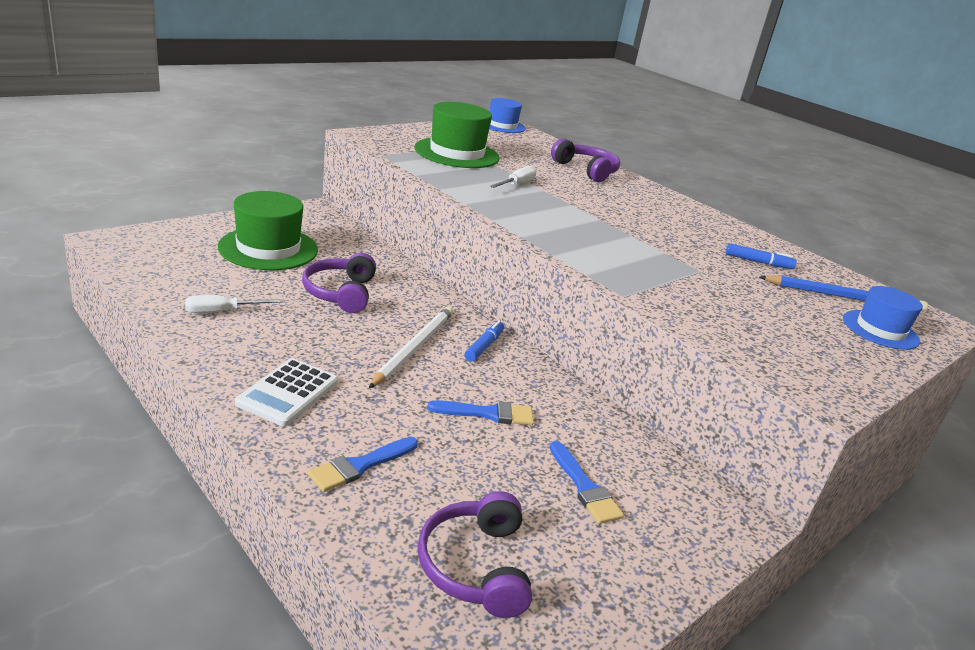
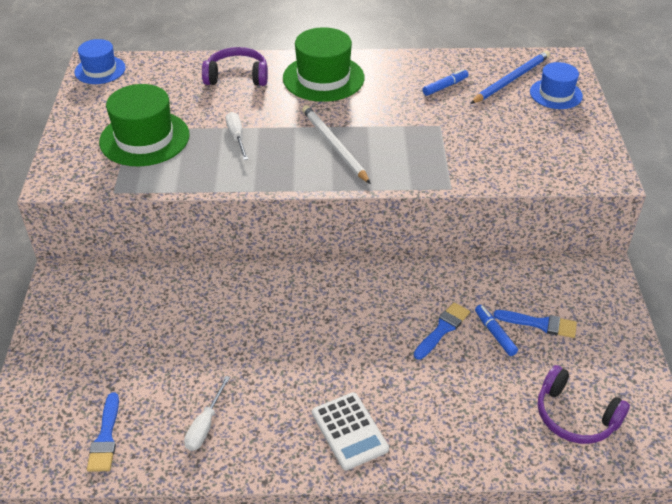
camera: 45 degrees left, 15 degrees up
(268, 248) = (114, 347): green hat -> green hat (323, 78)
(340, 293) = (229, 332): purple headphones -> none
(360, 466) = (456, 427): blue brush -> blue brush (105, 437)
(414, 348) = (340, 327): white pencil -> white pencil (334, 145)
(484, 346) = (364, 285): blue marker -> blue marker (495, 334)

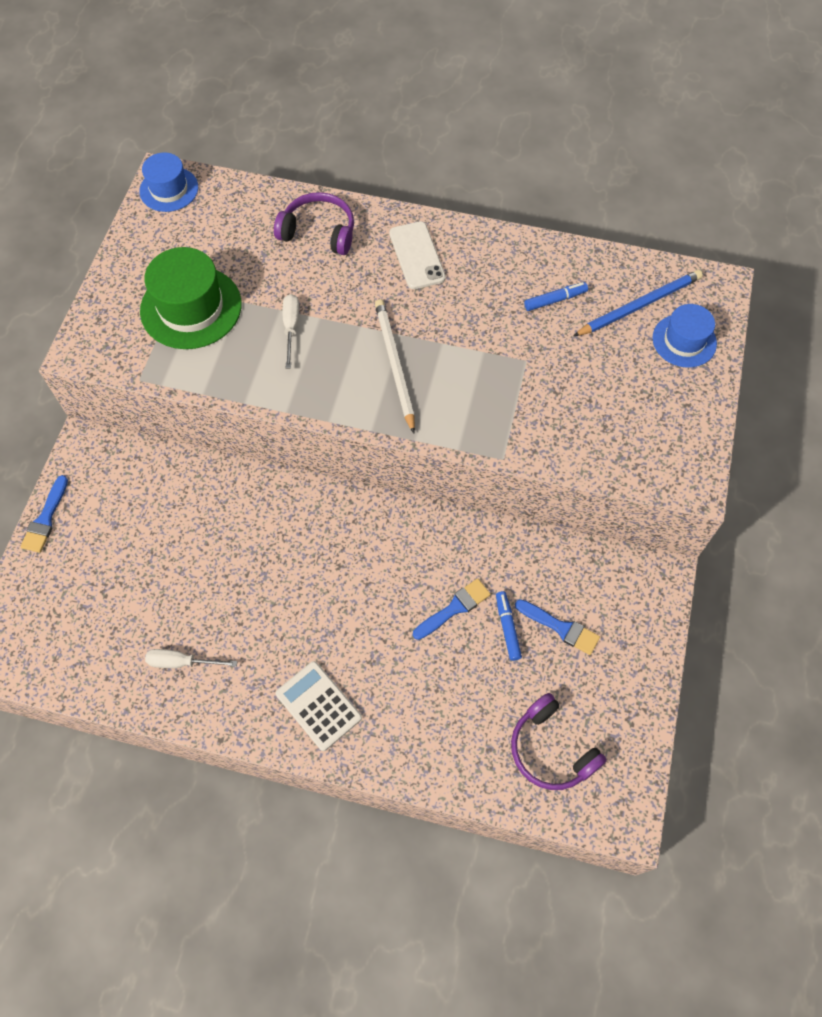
camera: 15 degrees right, 20 degrees up
(105, 437) = (86, 651): blue brush -> blue brush (45, 518)
(205, 425) = (181, 662): white screwdriver -> white screwdriver turned 60 degrees clockwise
(323, 78) = (417, 255): green hat -> white phone
(349, 431) = (318, 706): white calculator -> white calculator turned 150 degrees clockwise

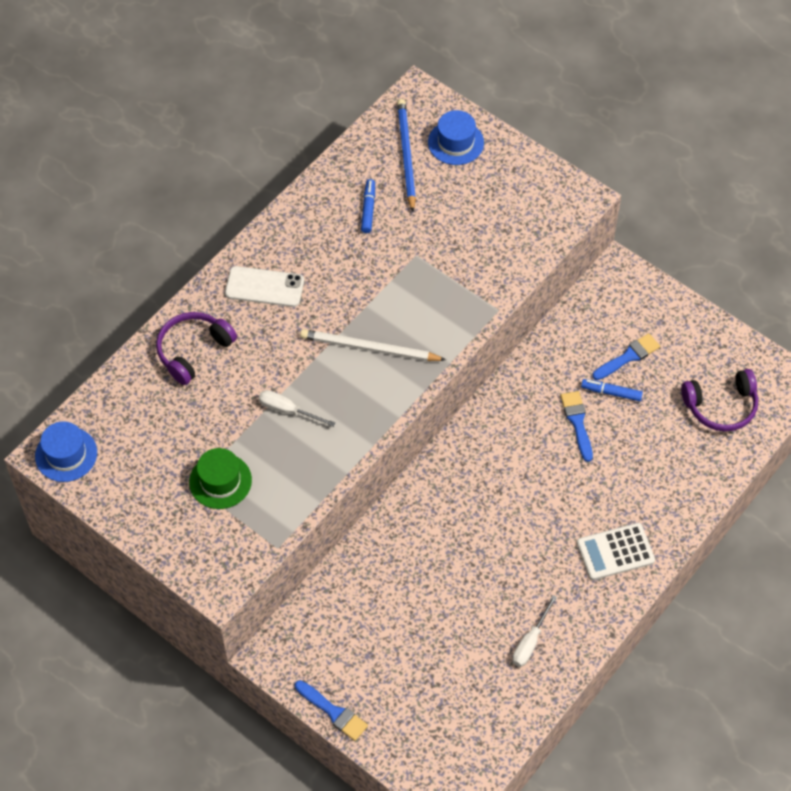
camera: 65 degrees left, 5 degrees down
(191, 307) = (220, 481): green hat -> green hat, size x0.62

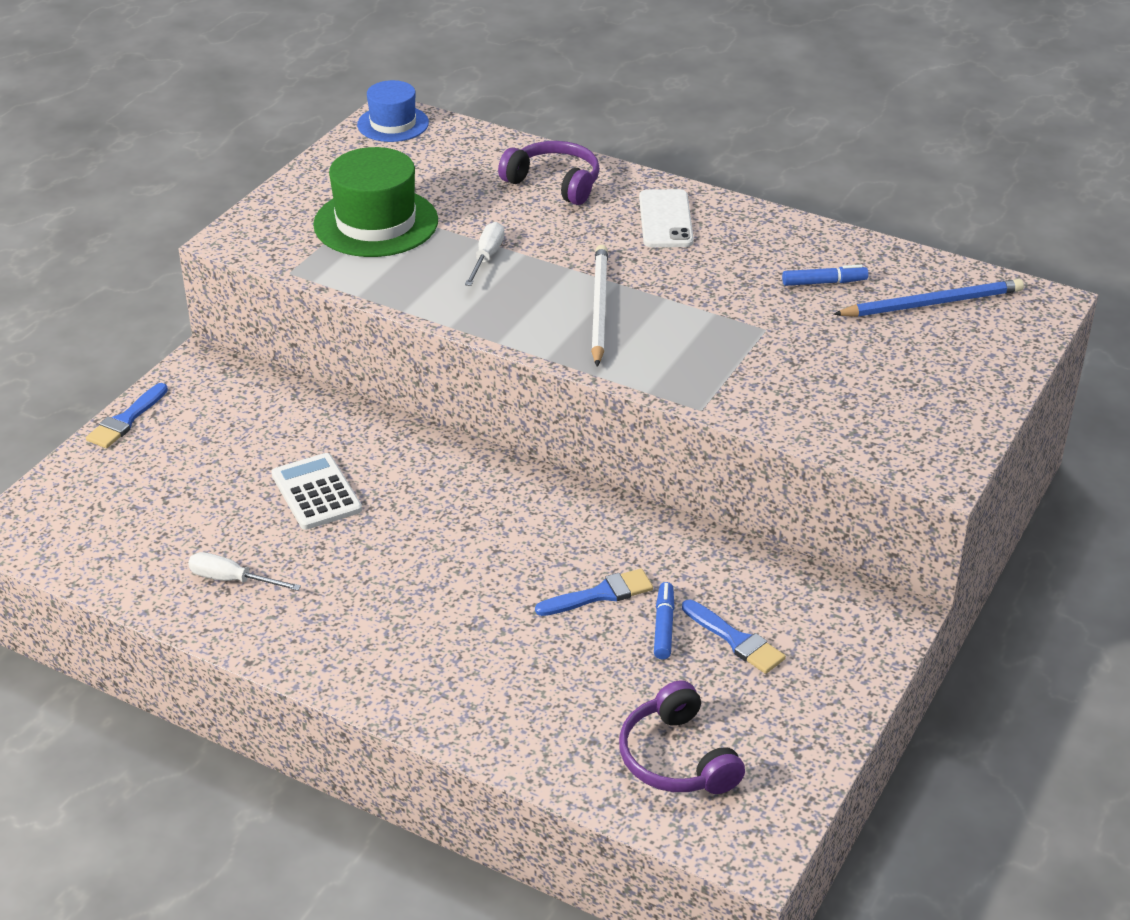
camera: 80 degrees right, 20 degrees down
(220, 481) = (376, 223): green hat -> green hat, size x1.61
(455, 142) = (979, 343): blue hat -> none
(615, 552) = (386, 654): white calculator -> white calculator (316, 492)

